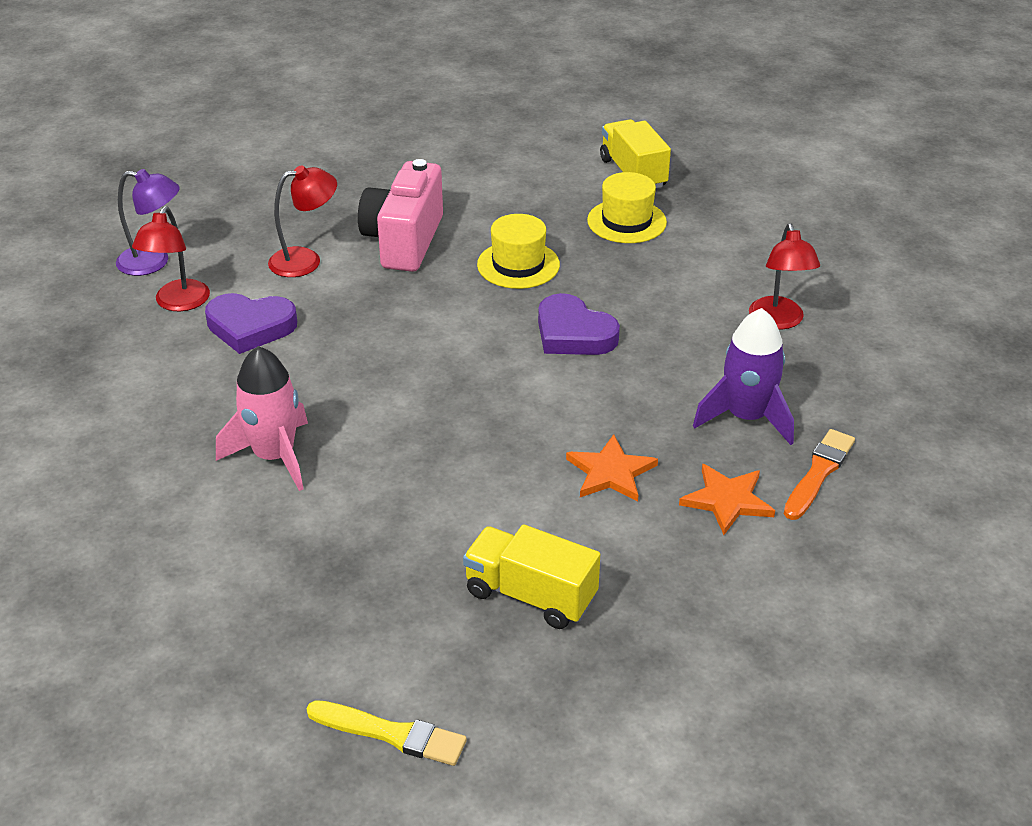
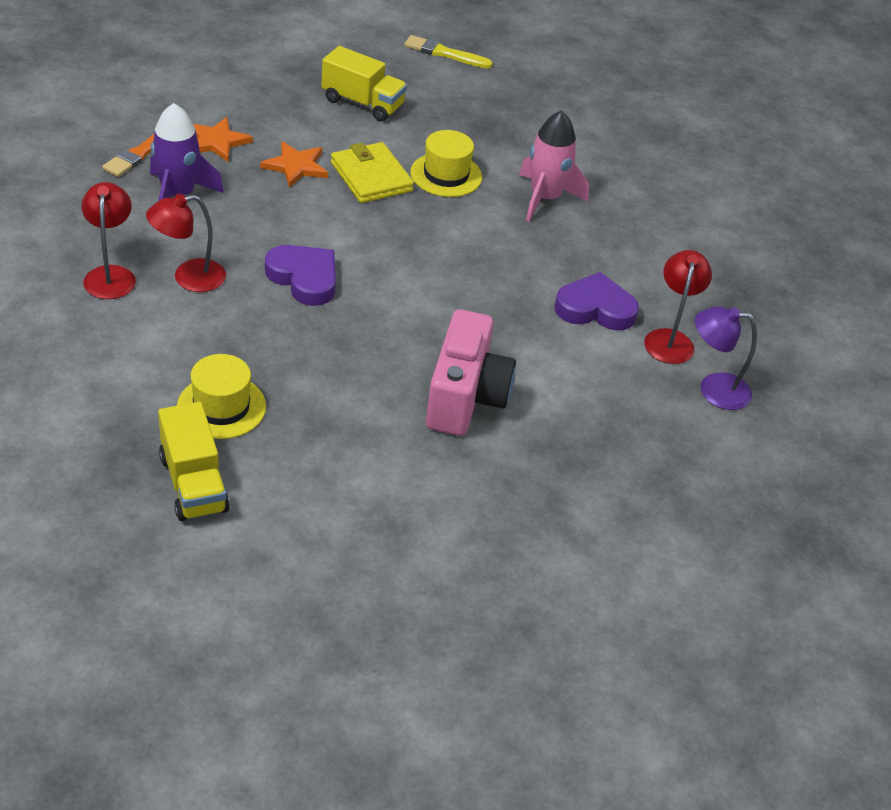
camera: 175 degrees right, 5 degrees up
(305, 260) = (563, 380): red lamp -> red lamp (188, 278)
(508, 466) = (371, 177): none -> yellow wallet
(518, 265) = (347, 358): yellow hat -> yellow hat (446, 175)

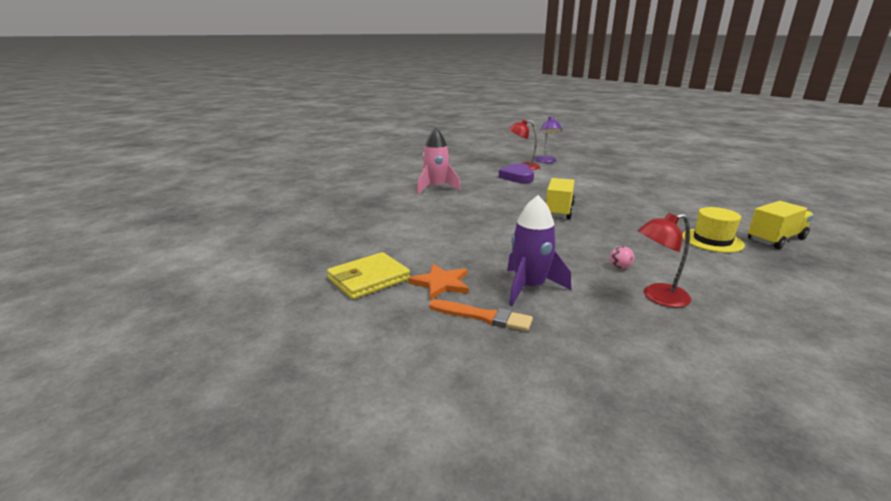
camera: 95 degrees left, 20 degrees down
(188, 278) = (620, 267): red lamp -> pink ball
(296, 166) = (453, 249): orange star -> none
(304, 278) = (573, 233): purple heart -> none
(362, 103) = (355, 237): yellow truck -> yellow truck (558, 211)
(371, 177) = (448, 226): yellow wallet -> yellow wallet (369, 279)
(444, 53) = (276, 219): yellow brush -> none
(446, 175) = (430, 209): yellow hat -> none
(465, 397) = (613, 193): pink camera -> none

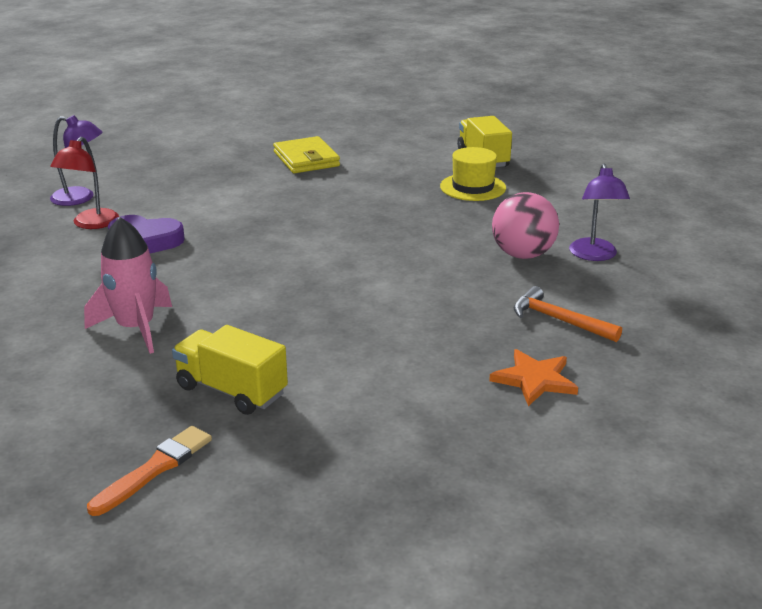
camera: 75 degrees left, 5 degrees up
(369, 279) = (506, 440): yellow wallet -> yellow wallet (306, 159)
(483, 316) = (622, 363): orange brush -> orange brush (154, 469)
(529, 287) = (559, 320): purple rocket -> orange hammer
(558, 211) = (329, 246): yellow truck -> yellow truck (231, 390)
(620, 267) = (522, 255): pink ball -> pink ball, size x2.39
(658, 297) = (594, 255): red lamp -> purple lamp

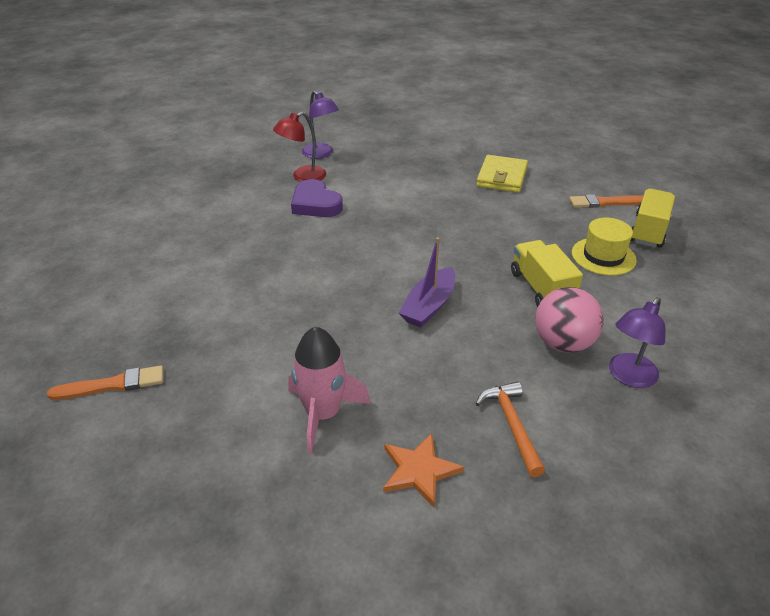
camera: 40 degrees right, 10 degrees up
(136, 328) = (230, 271): pink rocket -> pink rocket (323, 414)
(231, 390) = (220, 351): yellow truck -> yellow truck (541, 288)
(382, 274) = (429, 306): none -> purple boat
(423, 150) = (605, 202): none -> orange brush

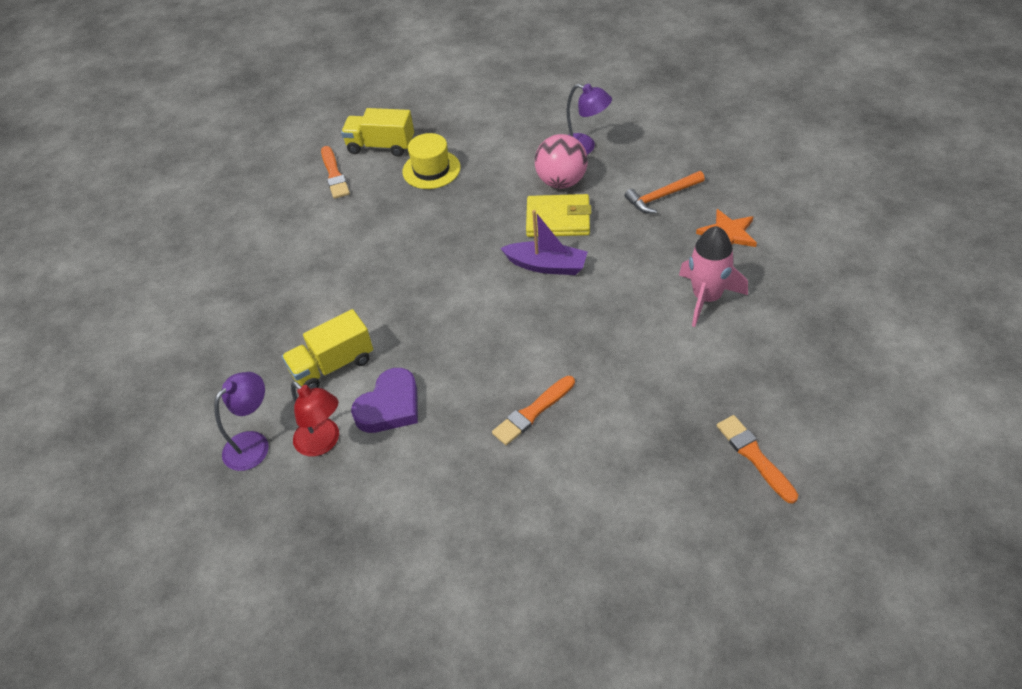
camera: 100 degrees left, 10 degrees up
(261, 266) = (533, 412): none -> orange brush
(502, 177) = (293, 254): yellow wallet -> yellow wallet (558, 219)
(541, 288) = (493, 201): yellow truck -> yellow truck (332, 365)

